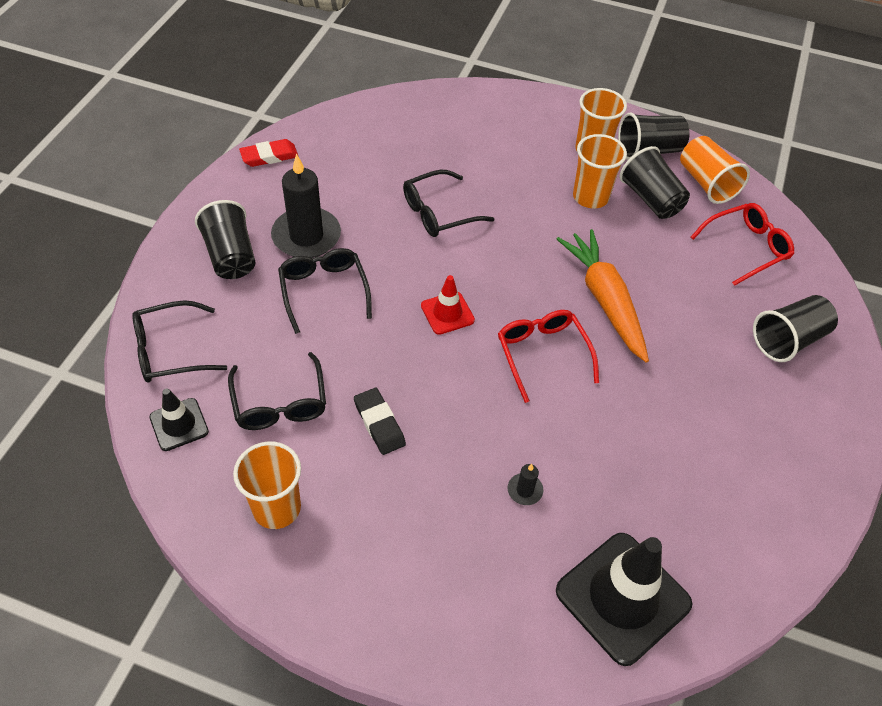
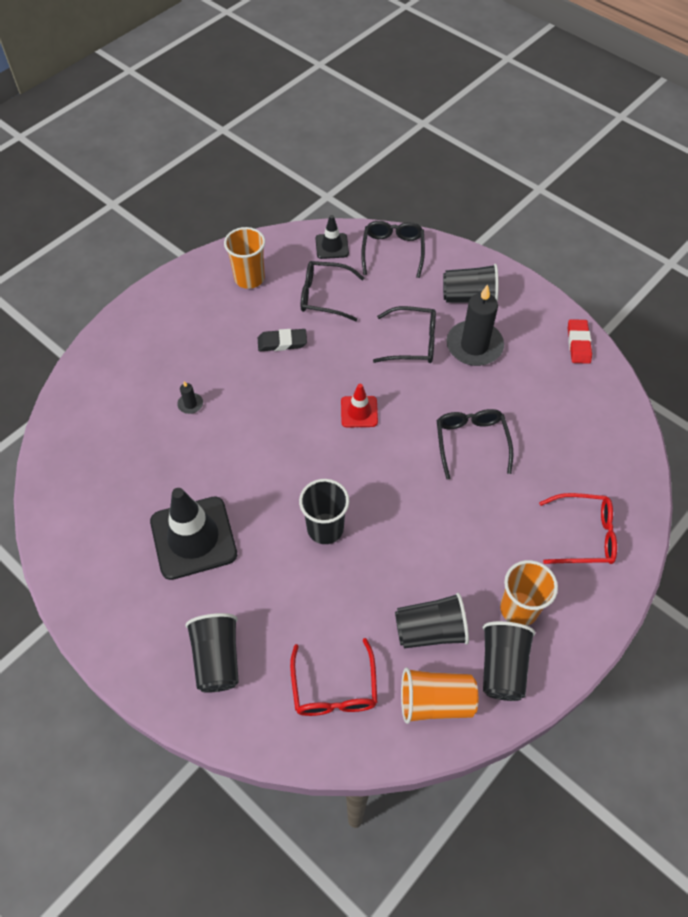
camera: 115 degrees right, 5 degrees up
(543, 355) = (291, 459): red glasses -> red glasses (583, 535)
(590, 197) = (451, 575): orange cup -> none
(604, 300) = (325, 528): orange carrot -> black cup
(623, 597) = (91, 427): black traffic cone -> black traffic cone (193, 538)

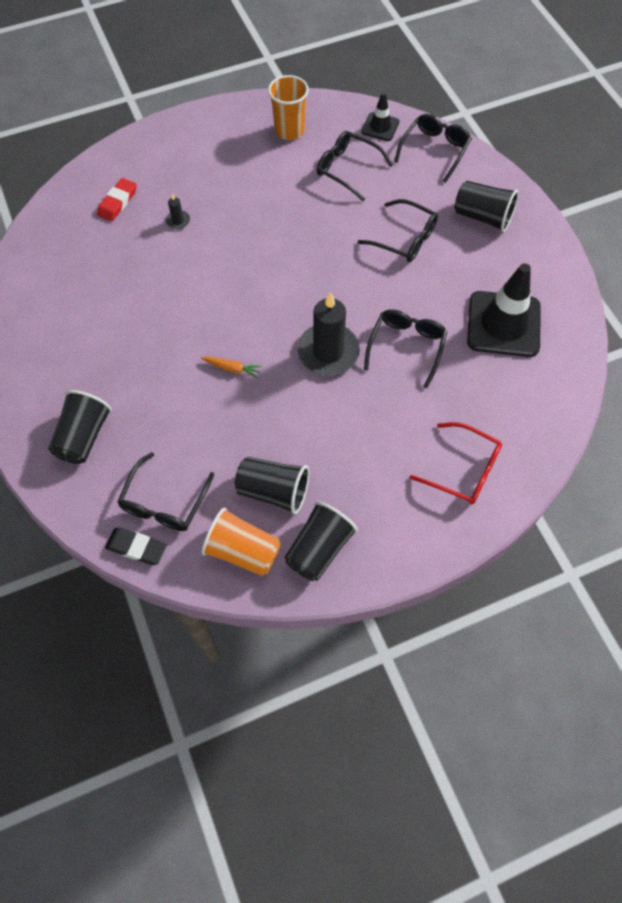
camera: 25 degrees right, 5 degrees up
(193, 538) = (119, 332): black traffic cone -> black traffic cone (503, 324)
(282, 342) = (286, 196): black eraser -> black eraser (136, 547)
(325, 528) = (232, 369): black cup -> orange carrot
(334, 688) = (164, 502): red glasses -> black glasses
(359, 412) = (320, 281): red traffic cone -> none
(474, 346) = (461, 262): black candle -> black candle (328, 352)
(519, 608) = (363, 507): orange cup -> none
(578, 344) = (565, 297): red eraser -> red eraser (117, 202)

